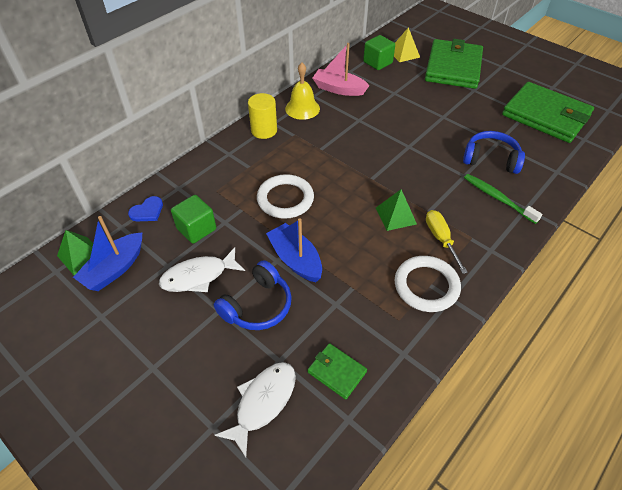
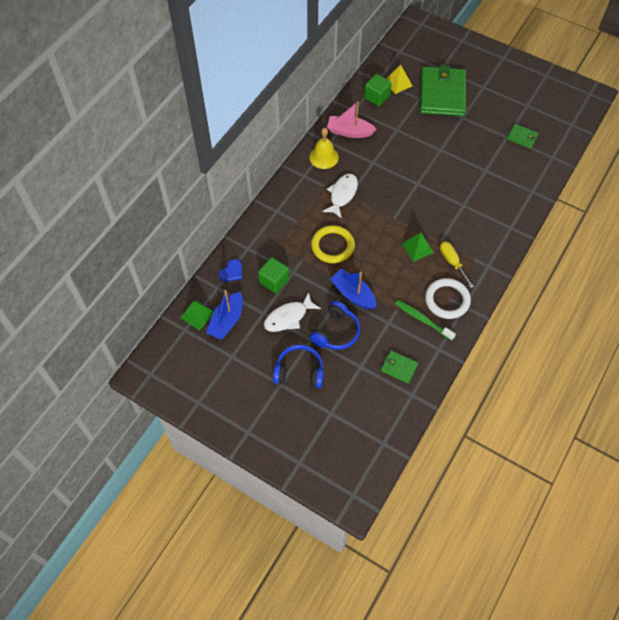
camera: 10 degrees left, 10 degrees up
(263, 402) = (357, 393): white fish -> white fish (342, 195)
(264, 130) = (298, 184): yellow cylinder -> none
(285, 199) = (332, 246): white ring -> yellow ring
(491, 159) = (482, 187): blue headphones -> blue headphones (299, 371)
(497, 198) = (490, 222): green toothbrush -> green toothbrush (422, 320)
(546, 115) = (522, 137): green wallet -> green wallet, size x0.45

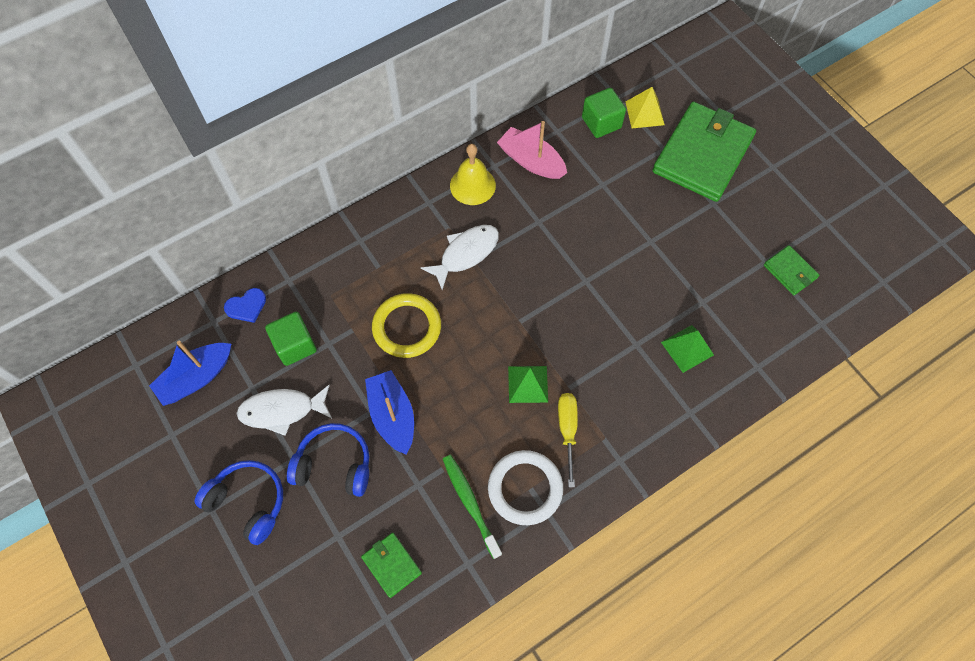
camera: 25 degrees right, 5 degrees up
(197, 315) = (164, 351): green pyramid -> green pyramid (687, 348)
(336, 332) = (334, 464): blue headphones -> blue headphones turned 135 degrees counterclockwise

